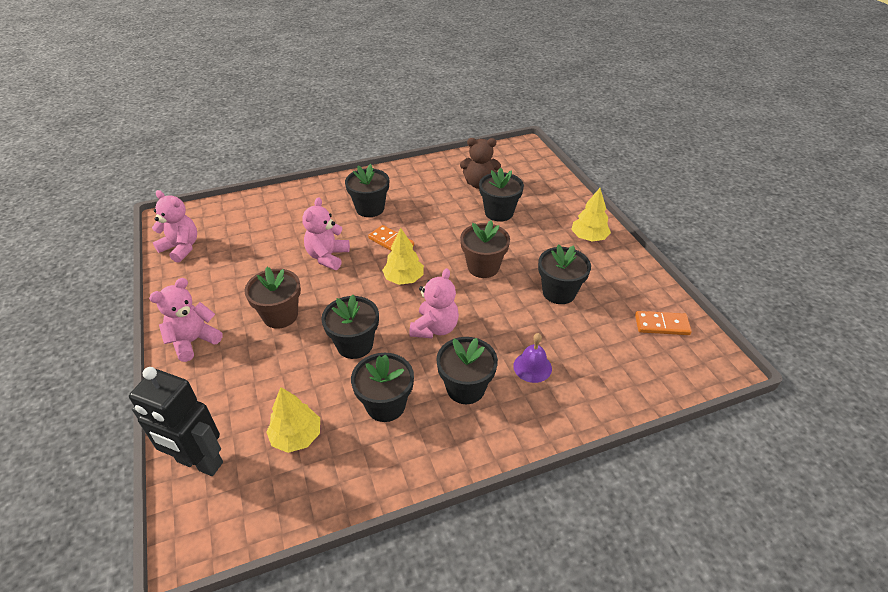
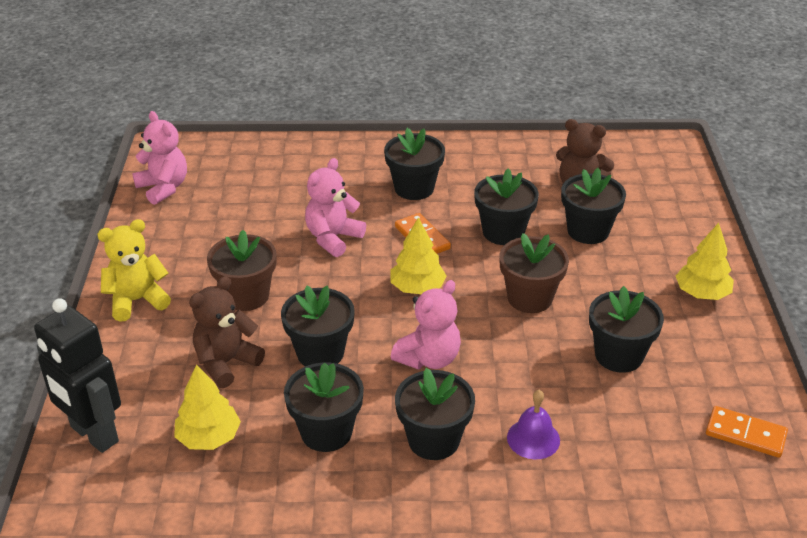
camera: 20 degrees right, 5 degrees down
(194, 341) = (137, 300): pink teddy bear -> yellow teddy bear
(286, 372) = (226, 363): none -> brown teddy bear
(444, 225) = (503, 232): none -> black flower pot

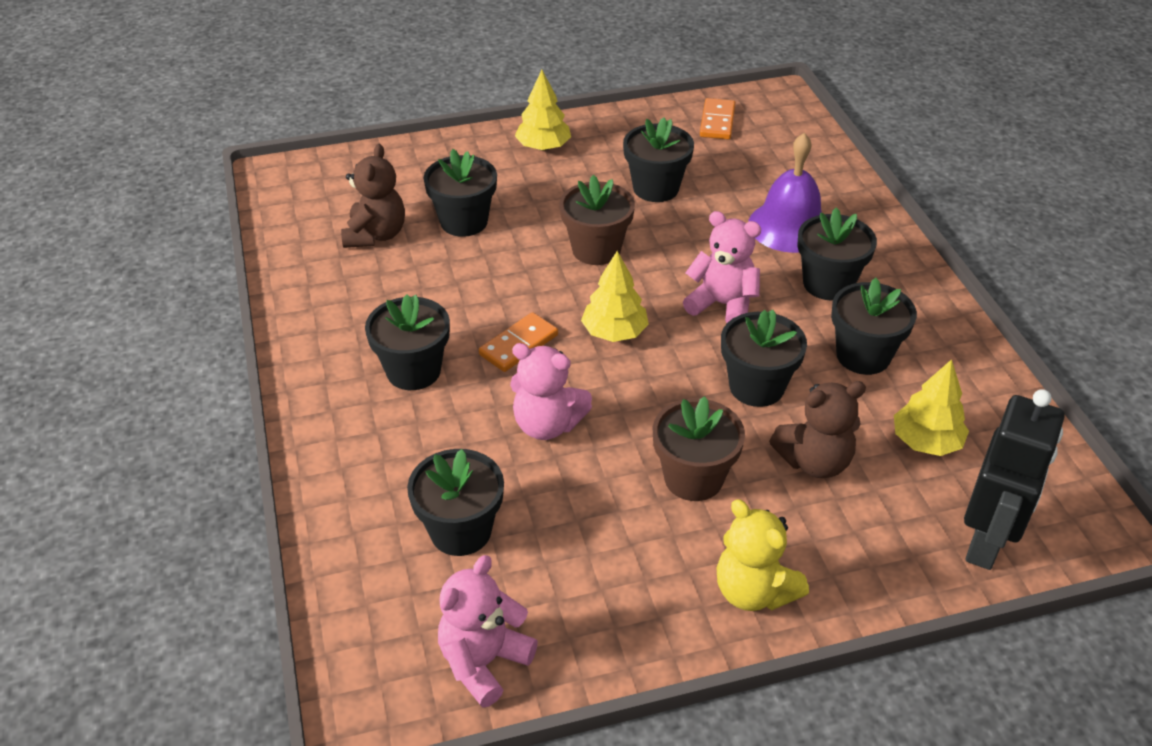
camera: 105 degrees left, 5 degrees up
(226, 363) = (814, 461): brown teddy bear -> brown teddy bear turned 45 degrees counterclockwise
(503, 232) = (486, 282): black flower pot -> black flower pot (460, 531)
(533, 438) = (789, 226): purple bell -> purple bell, size x1.69

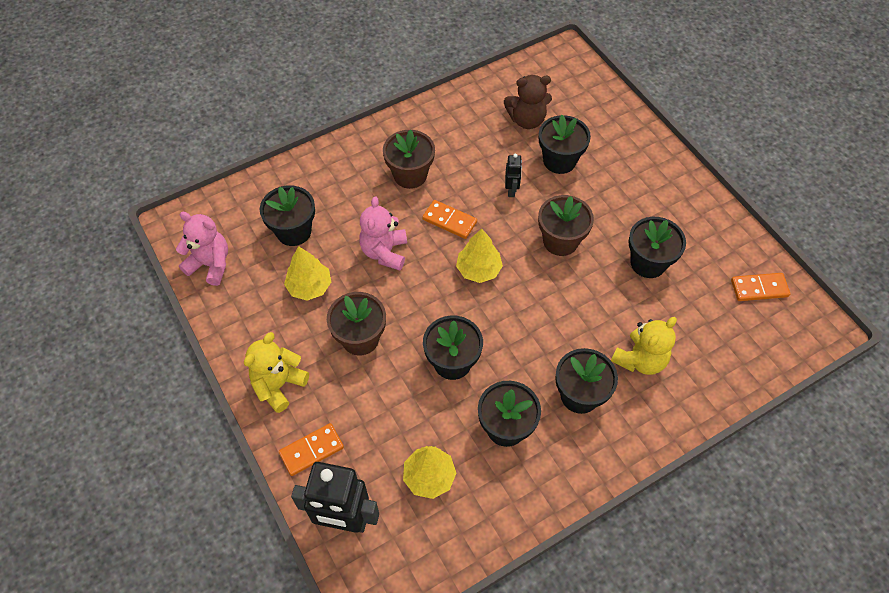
camera: 75 degrees right, 15 degrees up
(413, 371) = (410, 175): black flower pot -> brown flower pot
(493, 275) = (511, 190): none -> black robot
(543, 147) = (666, 183): yellow tree -> yellow tree (309, 286)
(722, 305) = (530, 328): pink teddy bear -> none
(789, 226) = (640, 360): purple bell -> yellow teddy bear
(814, 461) = (392, 406): brown teddy bear -> none
(872, 565) = (311, 450): none -> orange domino

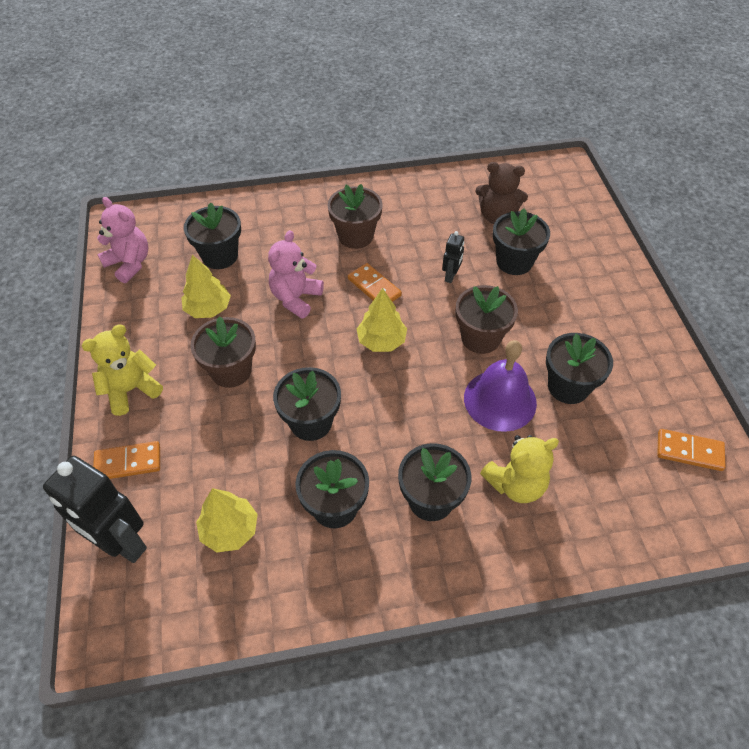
camera: 20 degrees right, 5 degrees down
(599, 292) = (500, 400): none -> purple bell

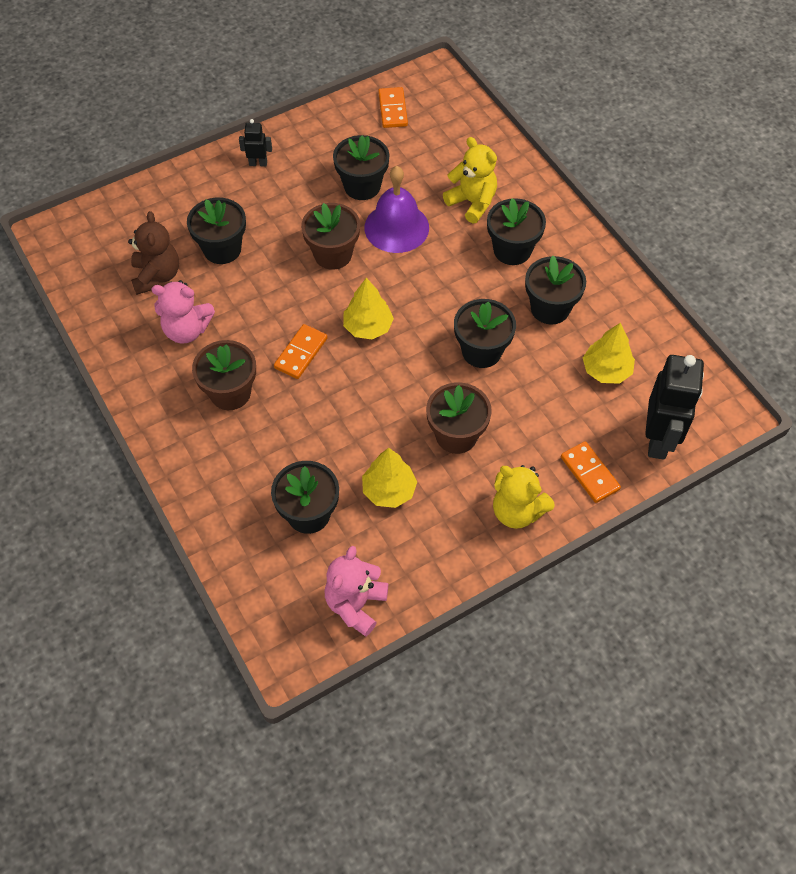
camera: 110 degrees left, 5 degrees up
(296, 298) = (342, 416): pink teddy bear -> pink teddy bear (187, 330)
(451, 276) = (261, 294): black robot -> black robot (258, 163)

